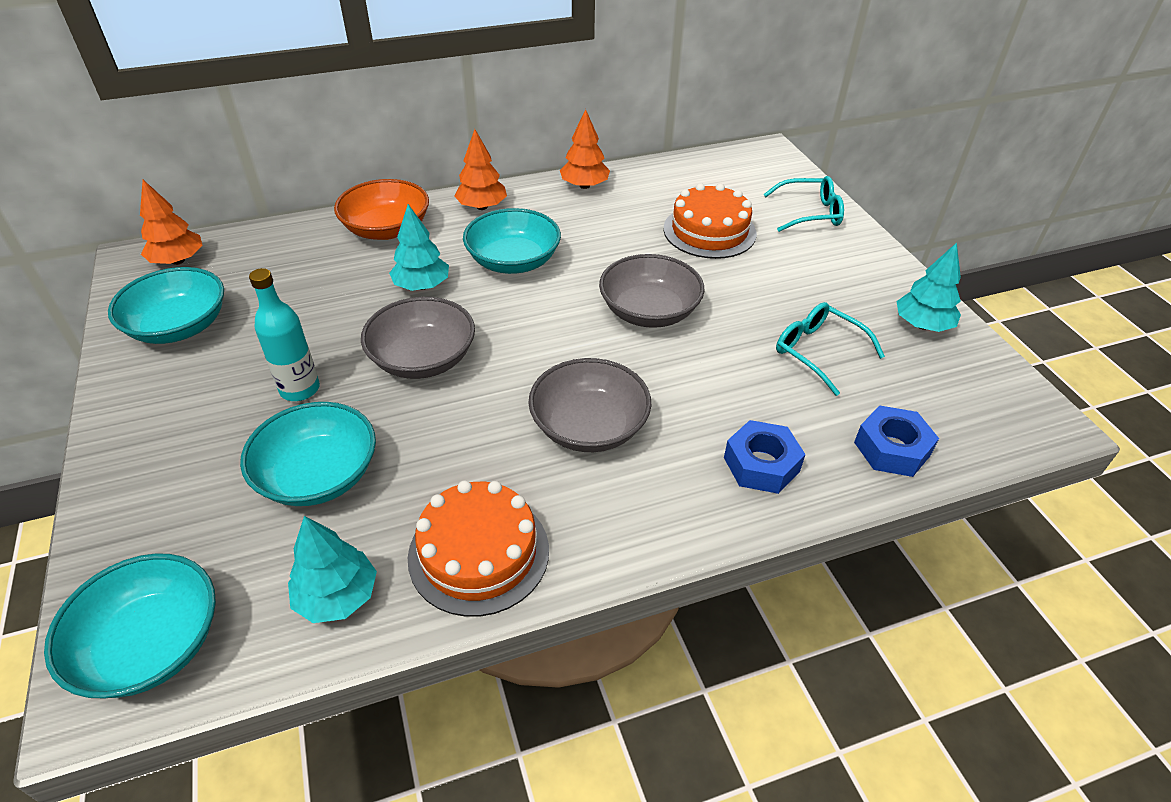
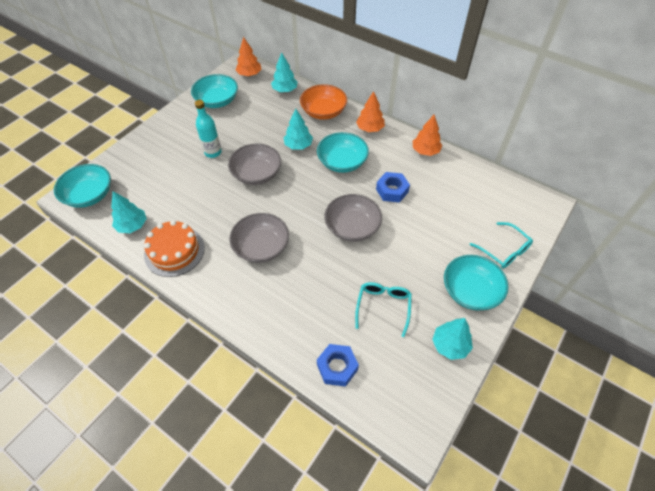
camera: 55 degrees right, 10 degrees up
(279, 242) = (285, 90): none -> turquoise tree
(318, 475) = (178, 185): turquoise bowl -> turquoise bowl (470, 291)
(709, 231) = (439, 217): orange cake -> none
(761, 464) = (286, 318): blue nut -> blue nut (392, 190)

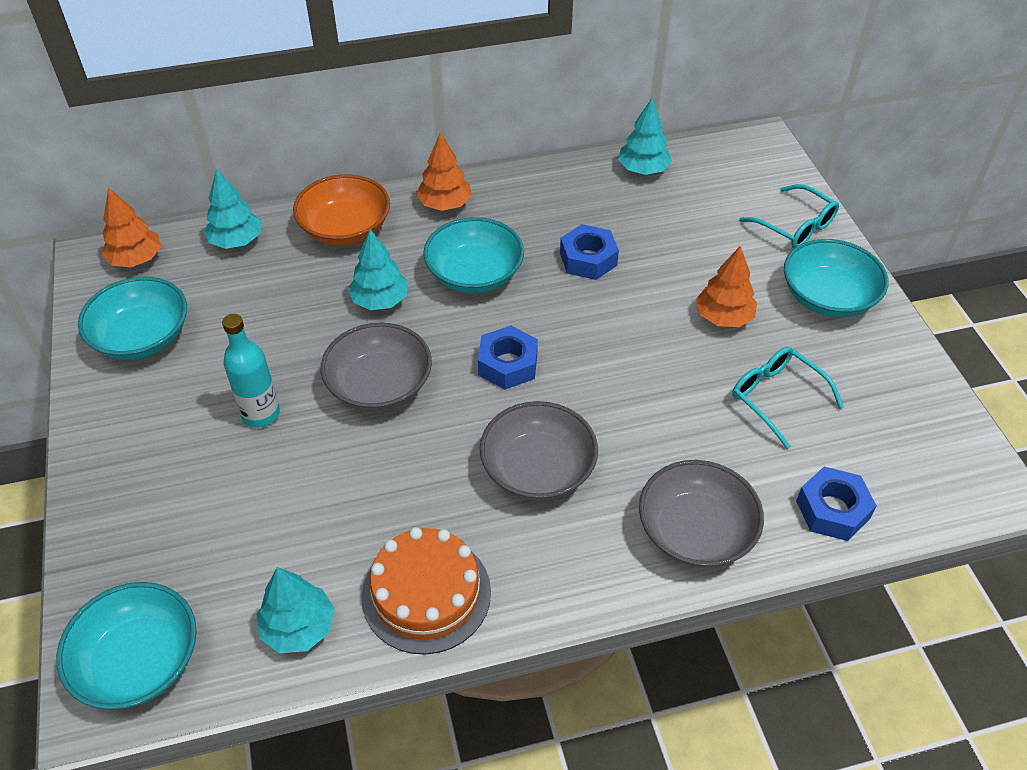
camera: 50 degrees left, 5 degrees down
(305, 203) = (508, 364): none -> blue nut
(352, 227) = (609, 342): grey bowl -> grey bowl (695, 532)
(425, 151) = (555, 181): orange tree -> orange tree (723, 317)
(450, 345) = (890, 371): turquoise tree -> turquoise tree (643, 169)
(504, 250) = (795, 226): turquoise glasses -> turquoise glasses turned 45 degrees clockwise

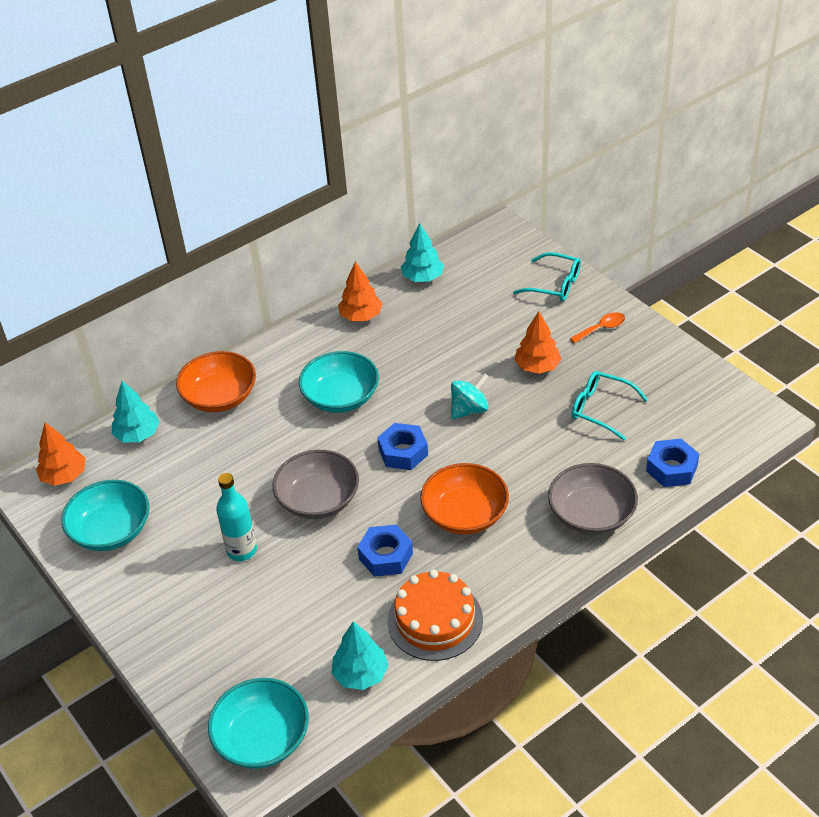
camera: 20 degrees left, 5 degrees down
(380, 300) = (280, 440): turquoise tree -> none
(445, 204) = (286, 353): orange tree -> orange tree (361, 316)
(538, 469) = (465, 514): grey bowl -> orange bowl
(588, 259) = (419, 358): blue nut -> blue nut (385, 556)
(613, 341) = (469, 410): none -> turquoise spinning top
(827, 297) = (601, 328): turquoise bowl -> orange spoon

